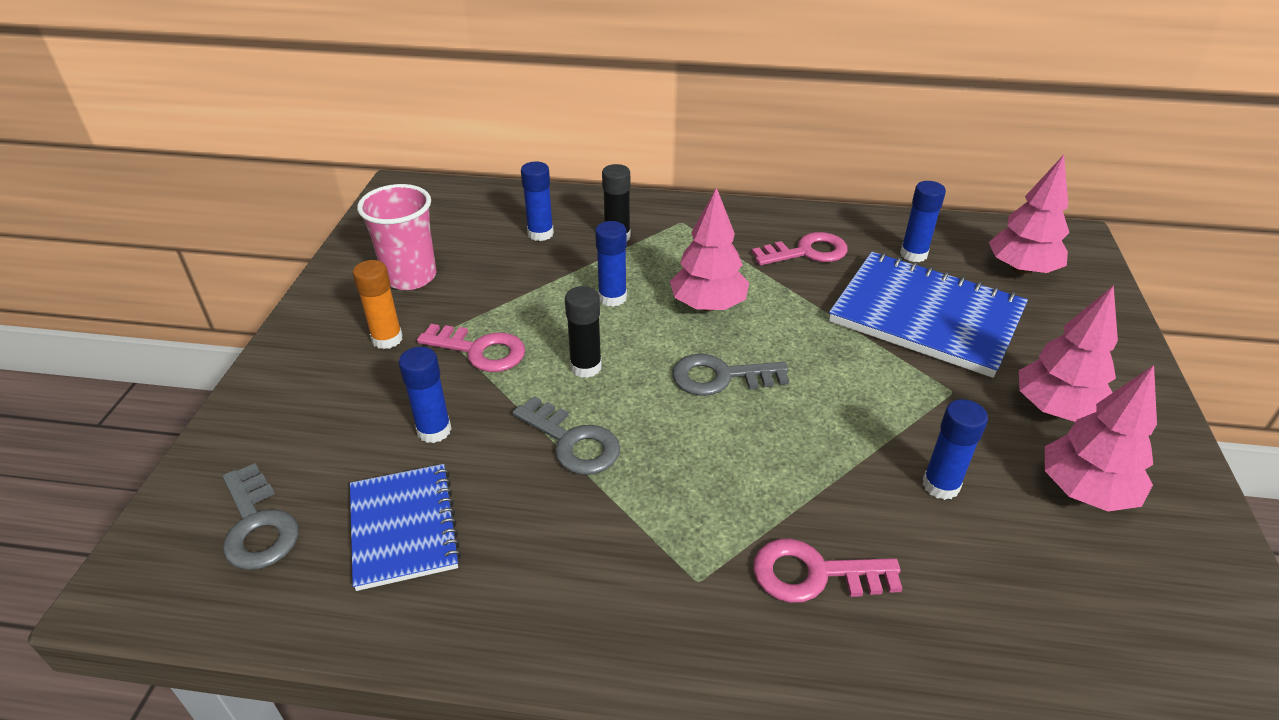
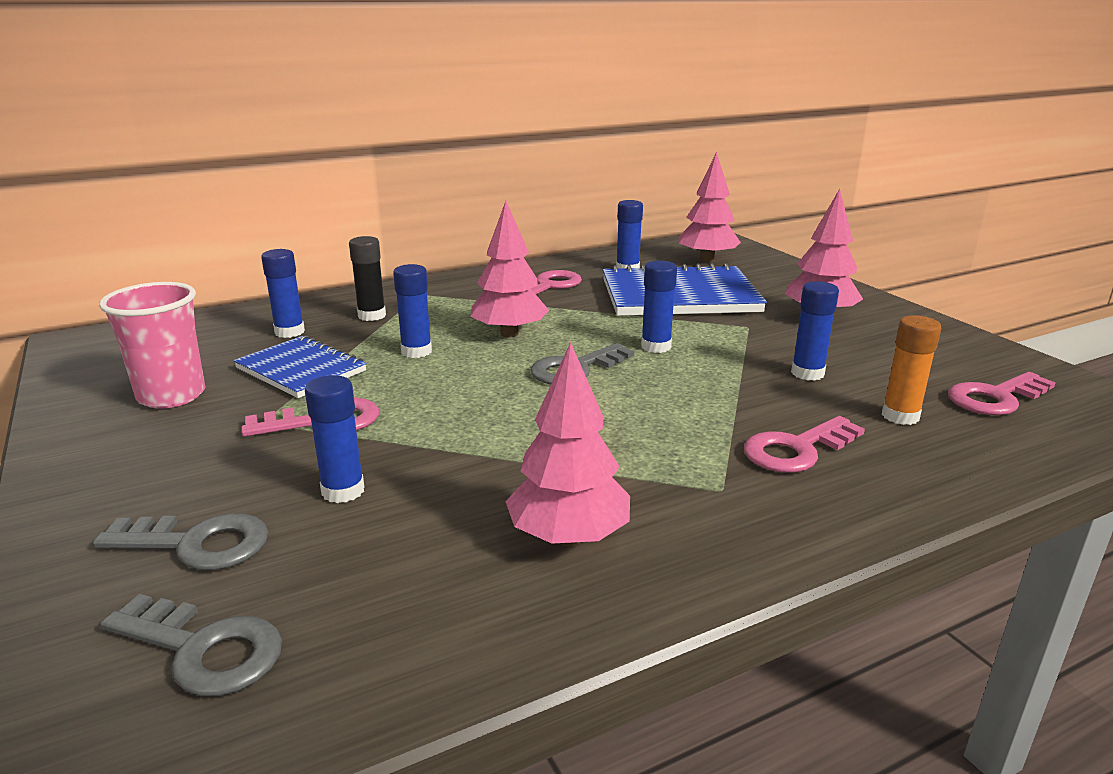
camera: 35 degrees left, 15 degrees down
(387, 339) = (199, 446): orange glue stick -> orange glue stick (900, 416)
(404, 528) = (401, 572): blue notebook -> blue notebook (301, 370)
(572, 442) = (499, 448): grey key -> grey key (197, 544)
(586, 367) = (448, 399): black glue stick -> none
(824, 380) = (656, 347): none -> blue glue stick
(1085, 491) = (889, 347): pink tree -> pink tree (568, 537)
(1121, 624) = (995, 398): none -> pink key

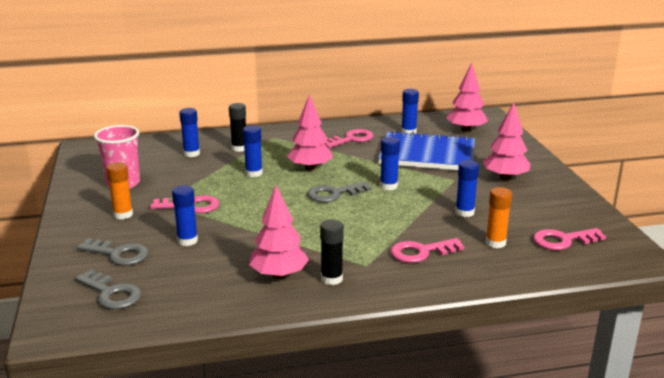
camera: 15 degrees right, 0 degrees up
(186, 456) = (123, 215): none -> orange glue stick
(301, 370) = (190, 177): blue notebook -> none
(677, 528) = (331, 279): none -> black glue stick

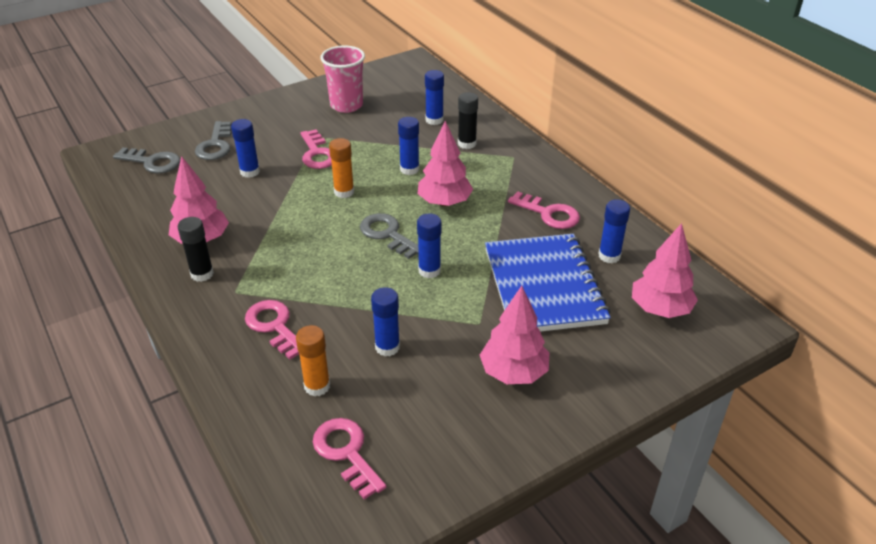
camera: 70 degrees right, 15 degrees up
(111, 293) = (152, 162): grey key -> grey key turned 90 degrees counterclockwise
(123, 215) = (285, 125): orange glue stick -> orange glue stick (344, 192)

